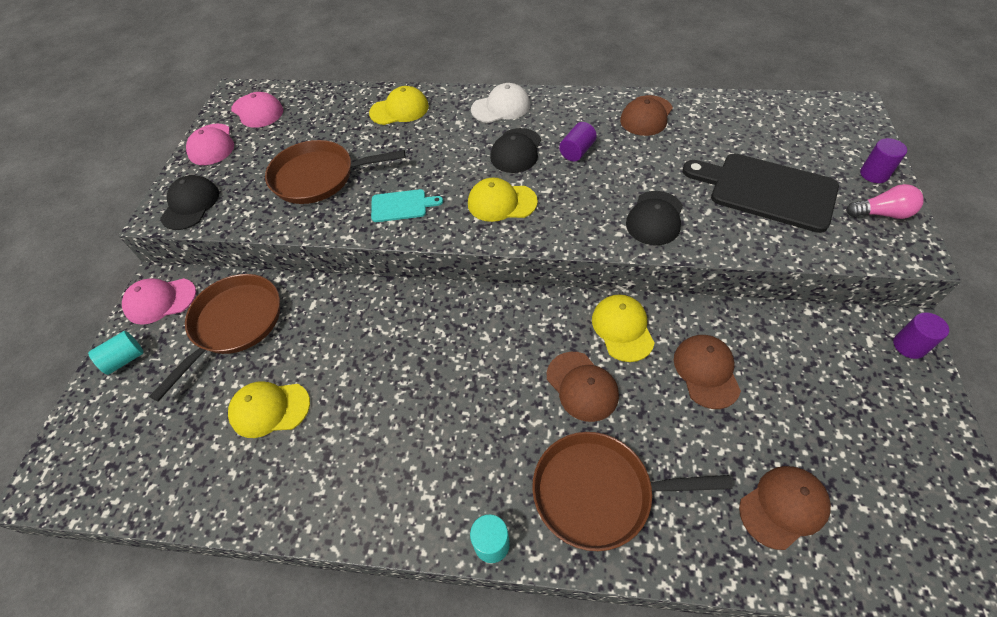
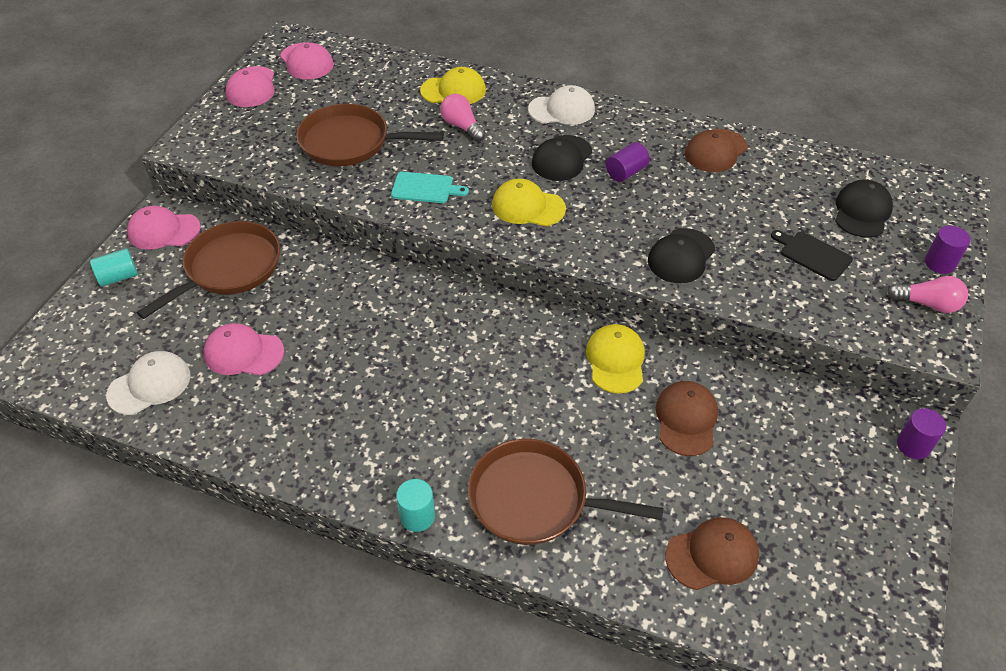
camera: 10 degrees right, 5 degrees down
(182, 469) = (150, 385): none -> white cap
(190, 205) = (217, 143): black cap -> black cap (862, 212)
(269, 409) = (243, 353): yellow cap -> pink cap
(417, 141) = (462, 126): none -> pink light bulb
(582, 386) = (554, 403): brown cap -> none
(766, 191) = (813, 255): black cutting board -> black cutting board, size x0.50

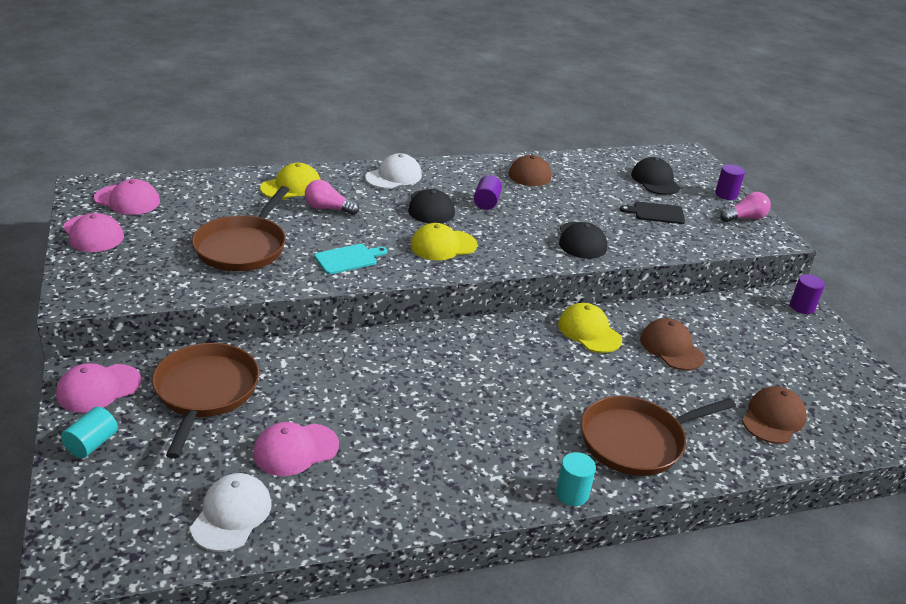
camera: 40 degrees left, 15 degrees down
(349, 142) = (243, 247): brown pan -> brown pan turned 45 degrees counterclockwise

